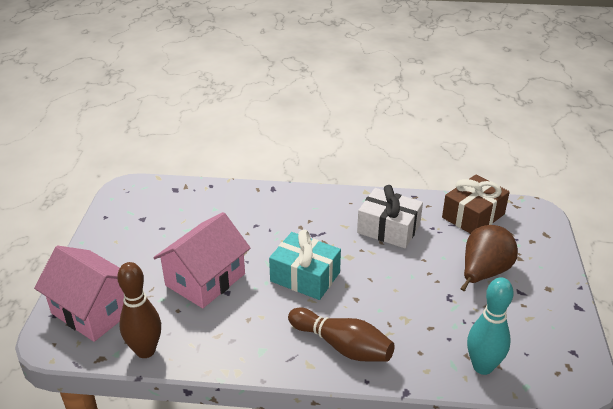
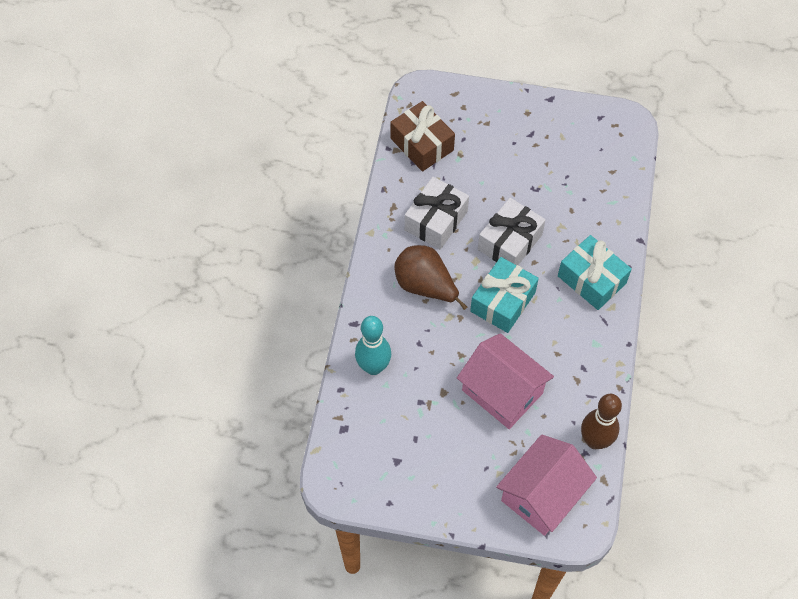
camera: 85 degrees left, 25 degrees up
(342, 346) = (591, 279): brown bowling pin -> turquoise gift
(376, 279) = (510, 242): none -> white gift
(482, 366) = (614, 182): turquoise bowling pin -> turquoise bowling pin (373, 367)
(483, 273) = (505, 155): brown pear -> brown pear (425, 286)

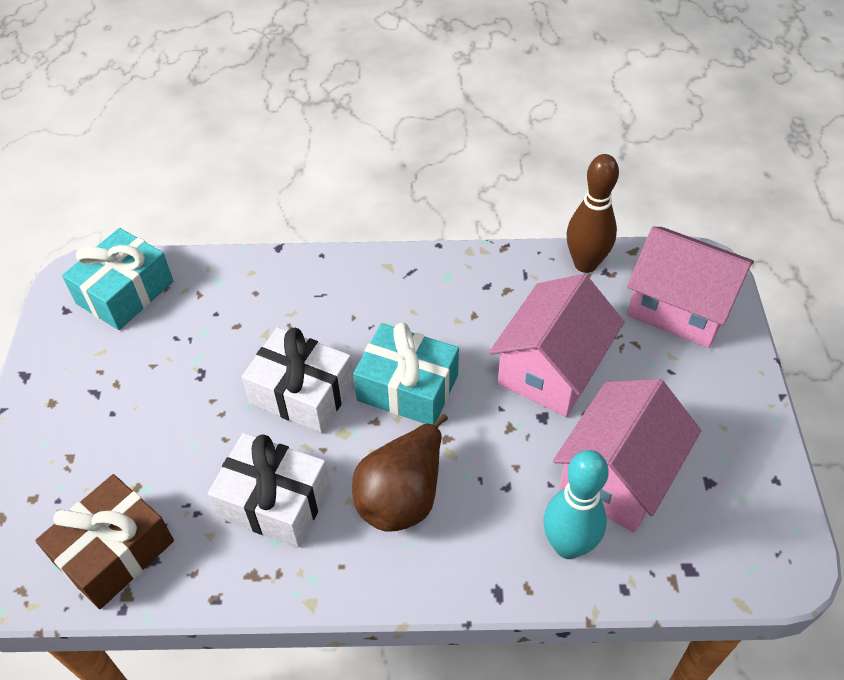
camera: 100 degrees left, 10 degrees down
(413, 408) = (618, 475): none -> pink house
(591, 279) = (350, 291): turquoise gift -> turquoise gift (125, 292)

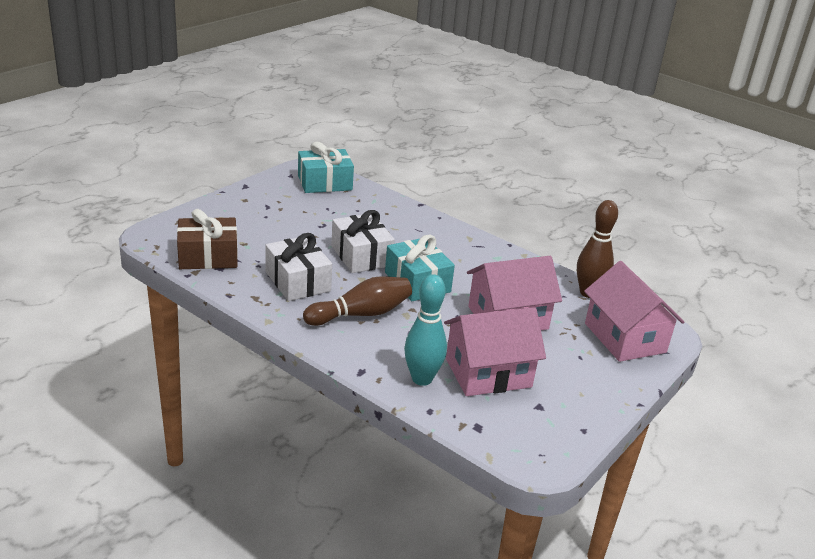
camera: 35 degrees right, 20 degrees down
(403, 496) = (361, 314): brown pear -> brown bowling pin

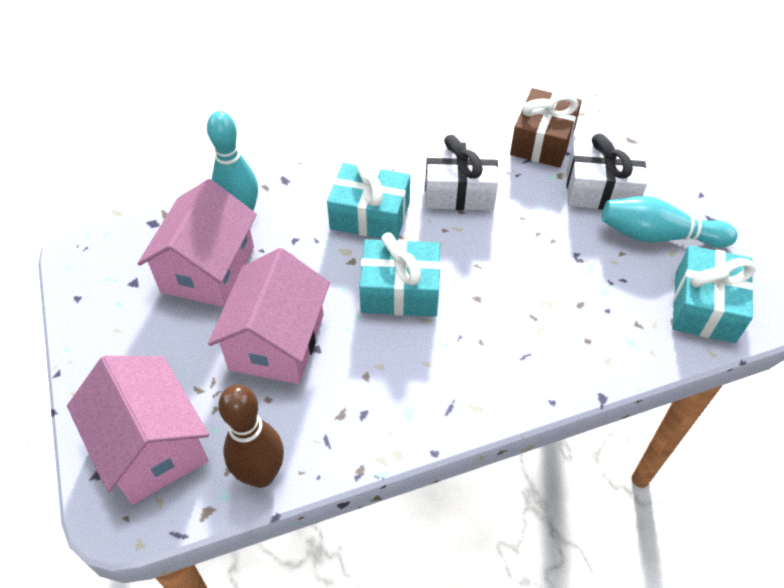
camera: 125 degrees right, 20 degrees up
(277, 201) = (658, 236): none -> turquoise bowling pin
(361, 256) = (485, 264): white gift -> white gift (600, 190)
(361, 314) = (370, 215): brown bowling pin -> turquoise gift
(624, 338) = (152, 446): pink house -> pink house turned 45 degrees clockwise

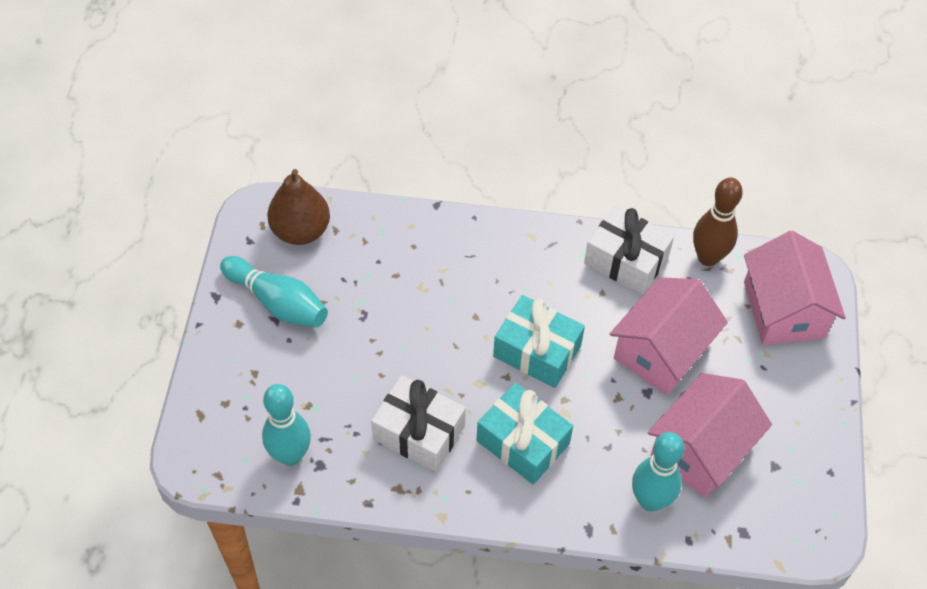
camera: 155 degrees left, 5 degrees up
(542, 141) = (290, 455): brown gift -> turquoise bowling pin
(600, 190) = (284, 371): white gift -> white gift (626, 260)
(704, 306) = (301, 231): turquoise gift -> brown pear

